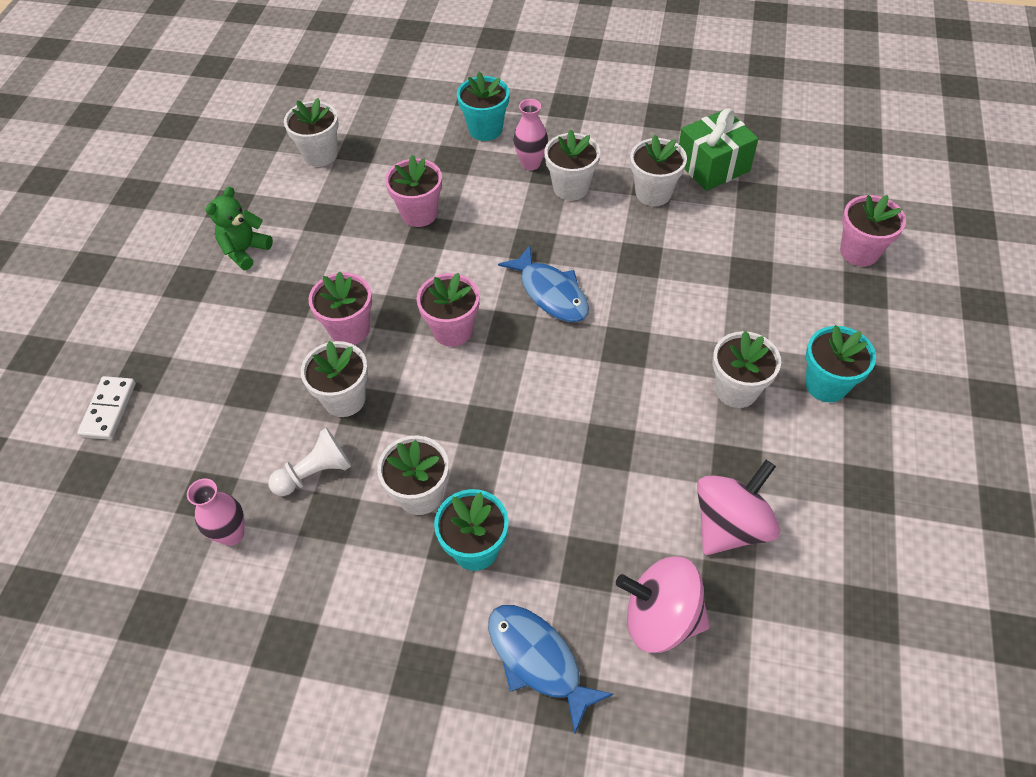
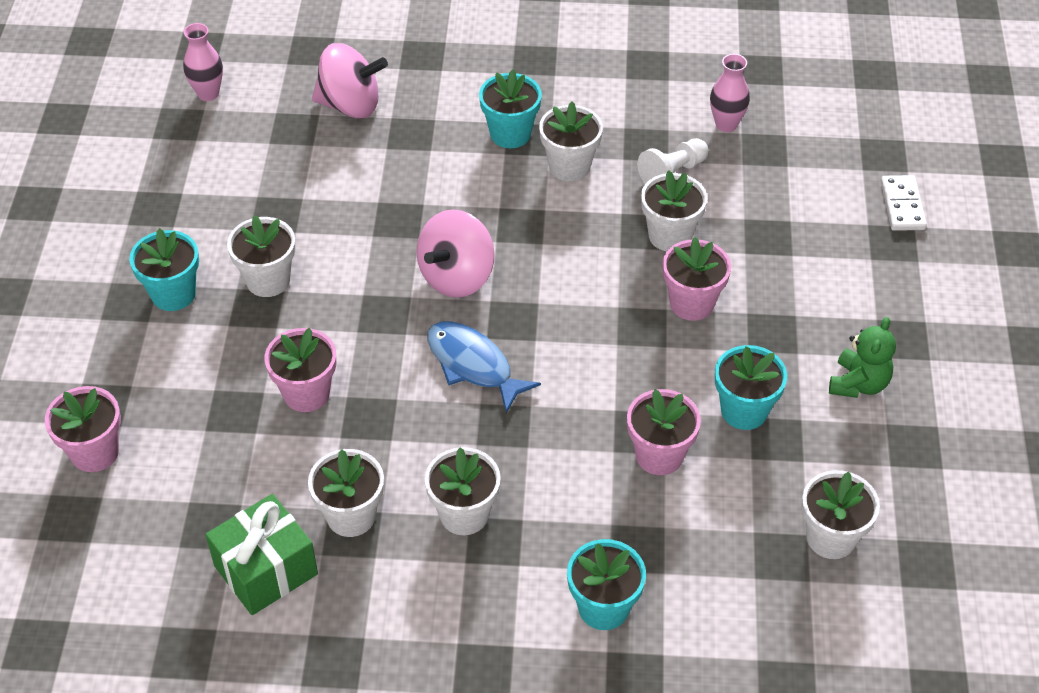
camera: 170 degrees right, 5 degrees down
(343, 239) = (744, 411): none -> turquoise flower pot
(452, 330) = (577, 313): pink flower pot -> pink flower pot (306, 393)
(531, 163) = (525, 550): pink vase -> pink vase (208, 93)
(538, 660) = (447, 73): blue fish -> none
(730, 525) = (287, 169): pink spinning top -> pink spinning top (456, 277)

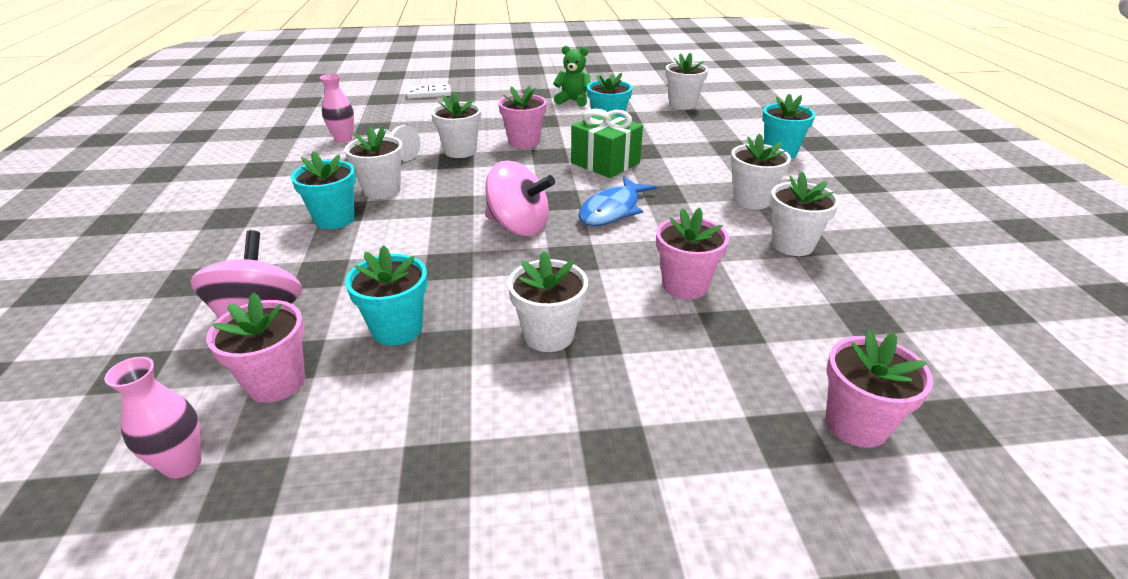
camera: 100 degrees left, 15 degrees down
(173, 294) = (591, 410): turquoise flower pot -> turquoise flower pot (397, 329)
(266, 570) = (878, 277): green gift -> green gift (605, 163)
(659, 455) = (656, 144): pink flower pot -> pink flower pot (276, 382)

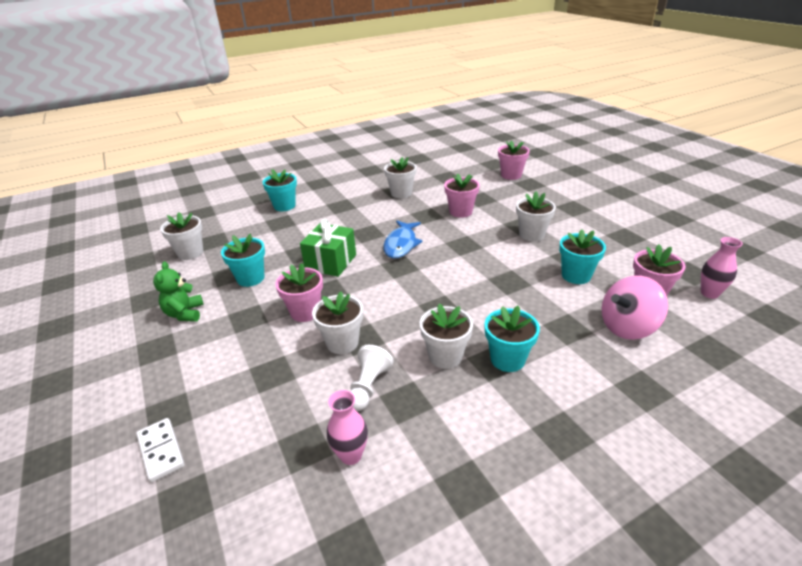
camera: 110 degrees left, 0 degrees up
(518, 227) = (447, 271): pink spinning top -> none
(612, 210) = (401, 244): blue fish -> blue fish turned 90 degrees clockwise
(751, 200) = (359, 207): white flower pot -> none

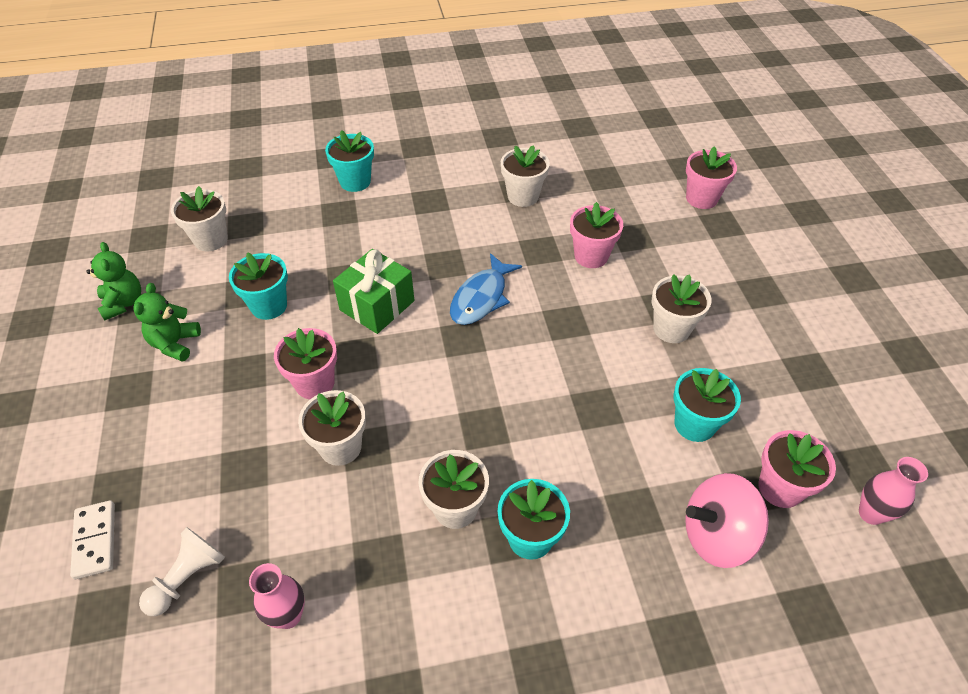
camera: 15 degrees right, 15 degrees up
(133, 300) = (123, 303): none -> green teddy bear
(368, 386) = (345, 525): white pawn -> white pawn (188, 577)

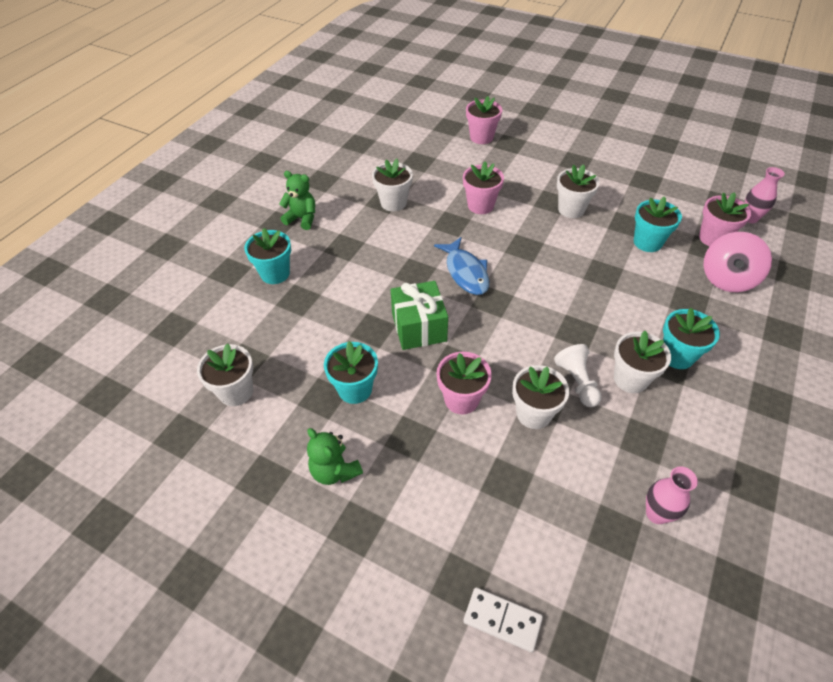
camera: 50 degrees left, 0 degrees up
(123, 303) = (246, 489): green teddy bear -> green teddy bear (302, 219)
(188, 577) = (584, 565): white pawn -> white pawn (577, 382)

